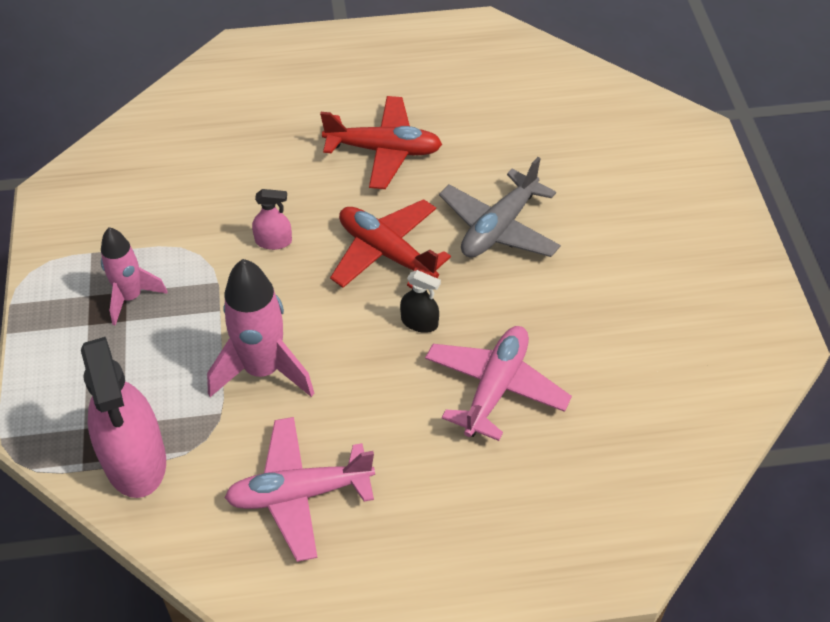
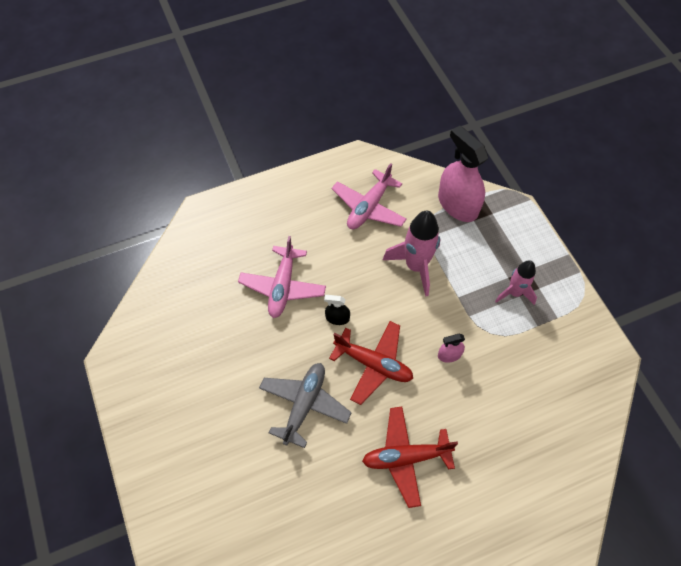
camera: 165 degrees right, 10 degrees up
(299, 494) = (369, 207): pink plane -> pink plane turned 150 degrees clockwise

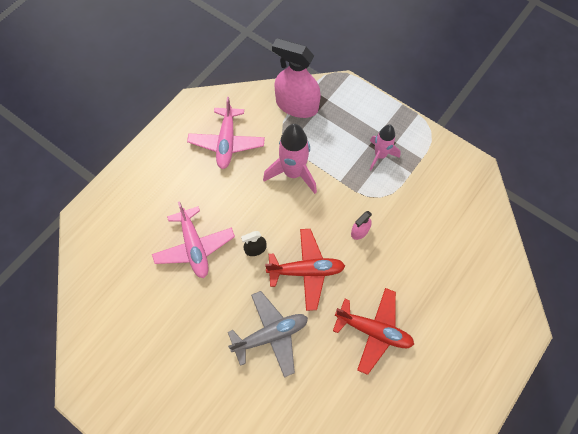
camera: 30 degrees left, 5 degrees up
(304, 404) = (271, 335): grey plane -> grey plane turned 75 degrees clockwise
(406, 457) = (373, 331): red plane -> red plane turned 120 degrees counterclockwise

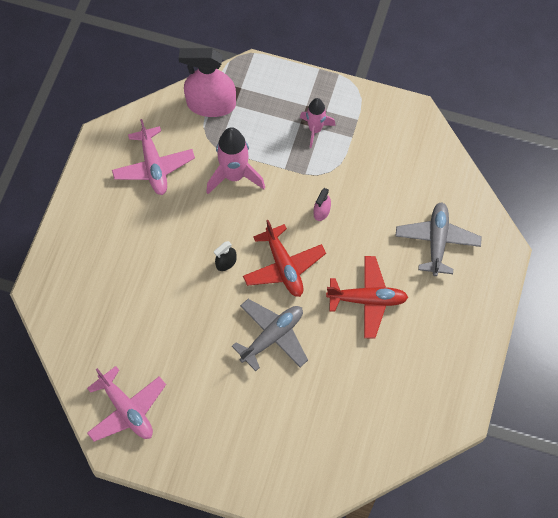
camera: 20 degrees left, 0 degrees up
(194, 247) = (164, 281): pink plane -> pink plane (127, 409)
(306, 271) = (283, 266): red plane -> red plane turned 90 degrees clockwise
(460, 297) = (437, 241): none -> grey plane

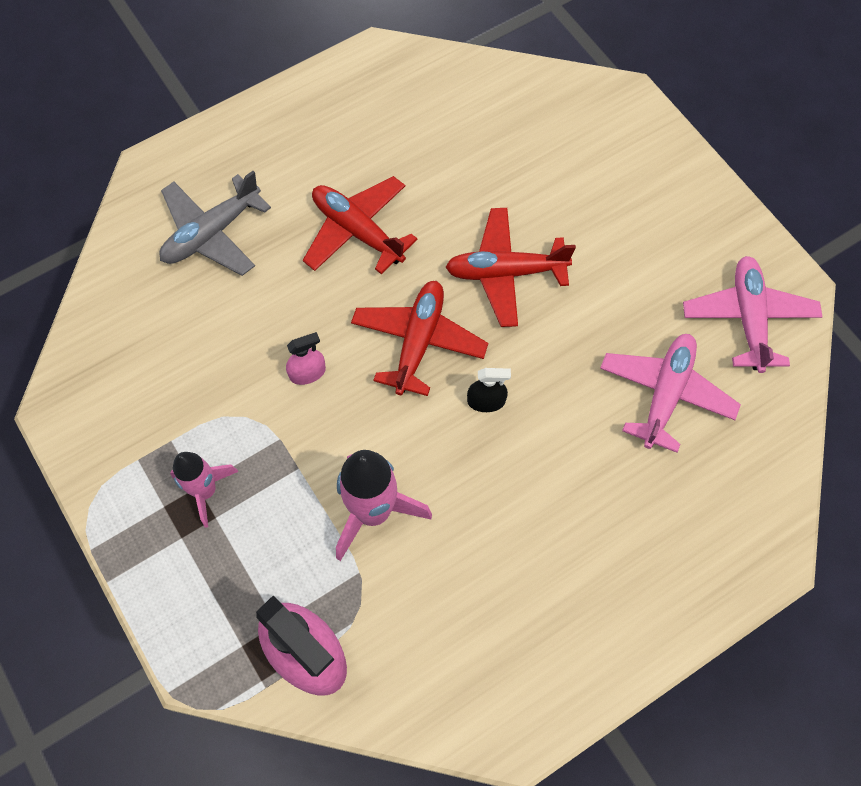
camera: 140 degrees left, 0 degrees up
(154, 166) = (473, 619): pink plane -> pink plane (665, 394)
(272, 336) = (505, 272): grey plane -> red plane

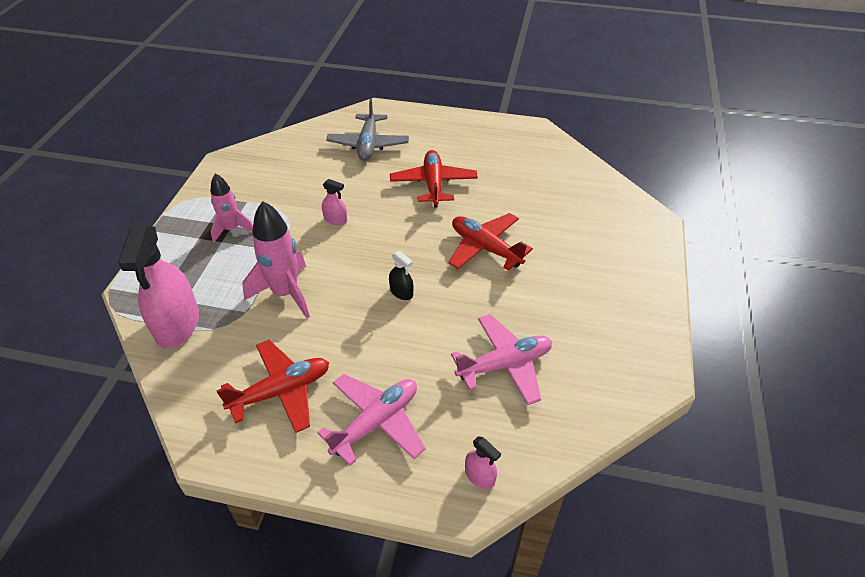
camera: 45 degrees right, 20 degrees down
(212, 233) = (368, 144): grey plane -> grey plane turned 90 degrees counterclockwise
(418, 341) = (402, 244): red plane -> red plane (281, 391)
(748, 318) = (606, 369): pink plane -> pink plane (376, 422)
(760, 523) = (479, 476): none -> pink spray bottle

